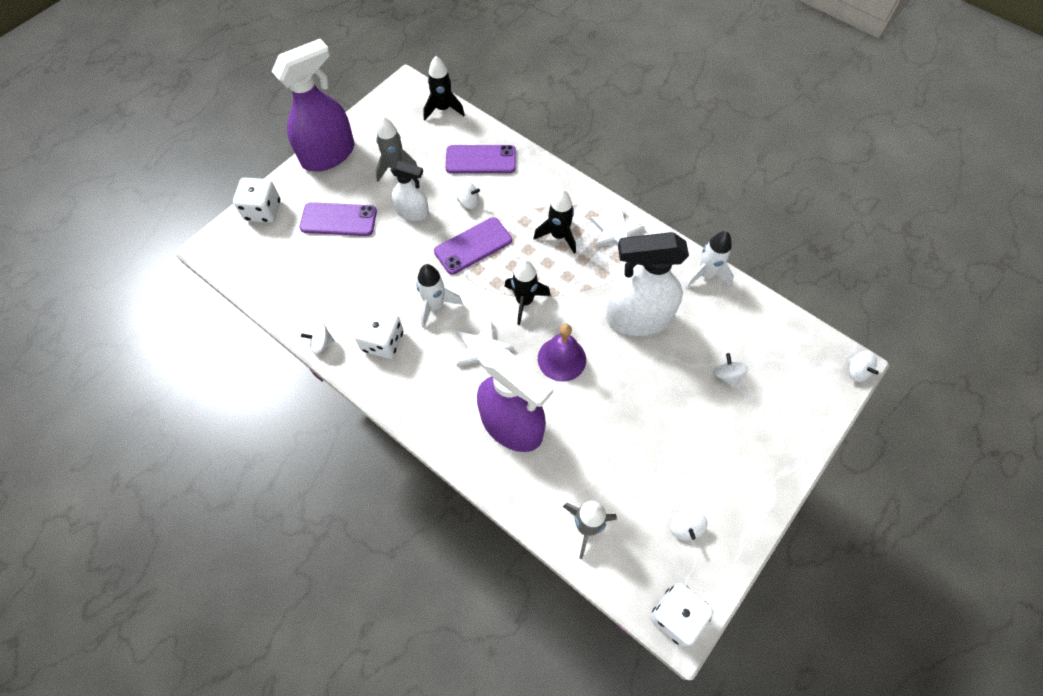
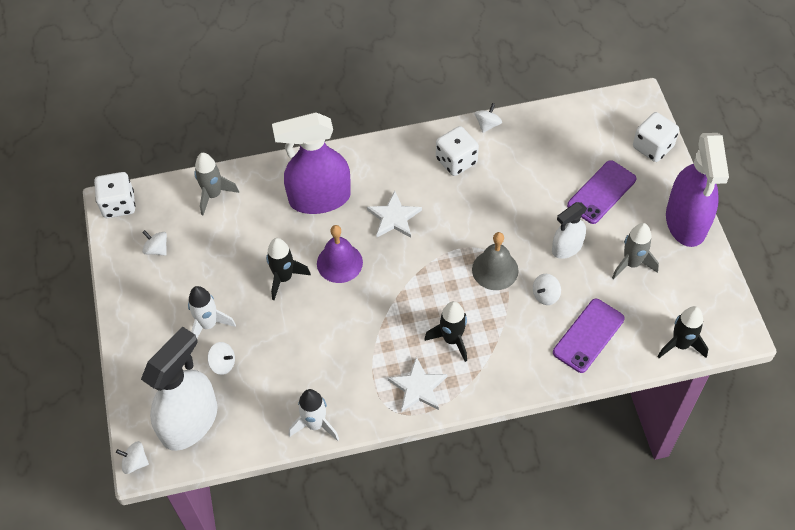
camera: 130 degrees right, 5 degrees down
(435, 306) = (459, 210): white rocket -> white rocket (208, 324)
(473, 246) = (495, 270): purple phone -> grey bell
(524, 301) = (410, 271): black rocket -> black rocket (284, 278)
(637, 318) = (324, 339): white spray bottle -> white spray bottle (190, 422)

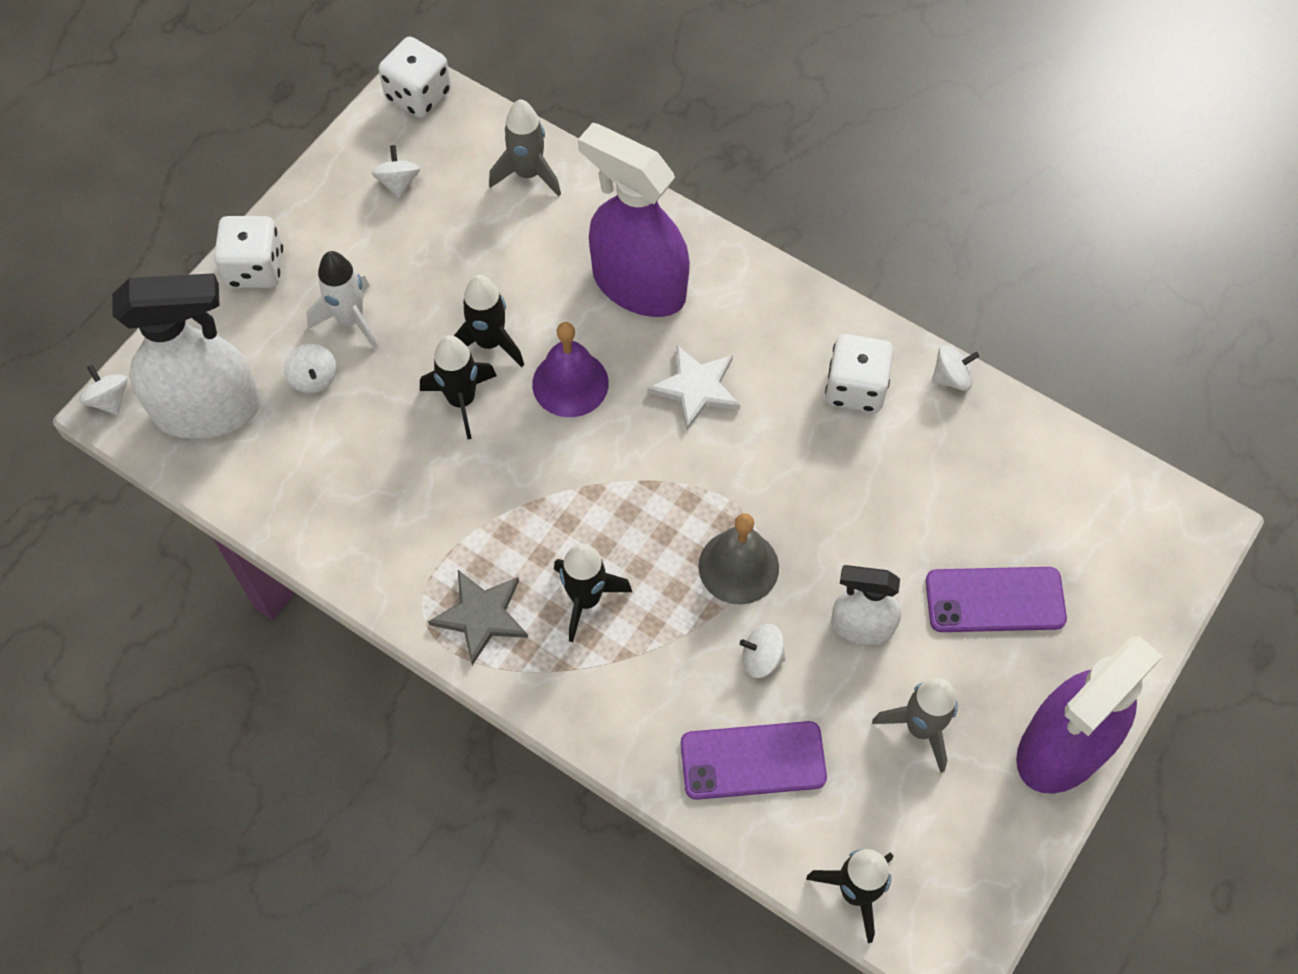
camera: 45 degrees right, 5 degrees up
(301, 312) = (461, 400): none -> black rocket
(315, 424) = (325, 544): white rocket -> none
(418, 387) = (481, 616): white star -> grey star
(653, 147) = (1140, 607): white dice -> white dice (255, 268)

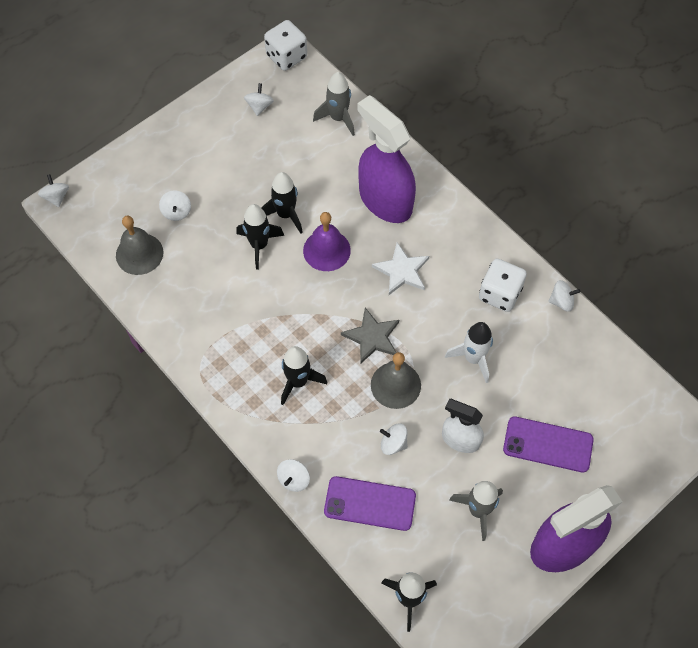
camera: 15 degrees right, 0 degrees up
(208, 410) = (111, 216): white spray bottle -> none
(255, 268) = (161, 139): white dice -> none
(272, 458) = (139, 254): none -> grey bell
(350, 319) = (208, 182): white rocket -> white rocket (473, 358)
(481, 616) = (233, 376): grey star -> grey star (372, 337)
(624, 754) = (294, 479): none -> white spinning top

